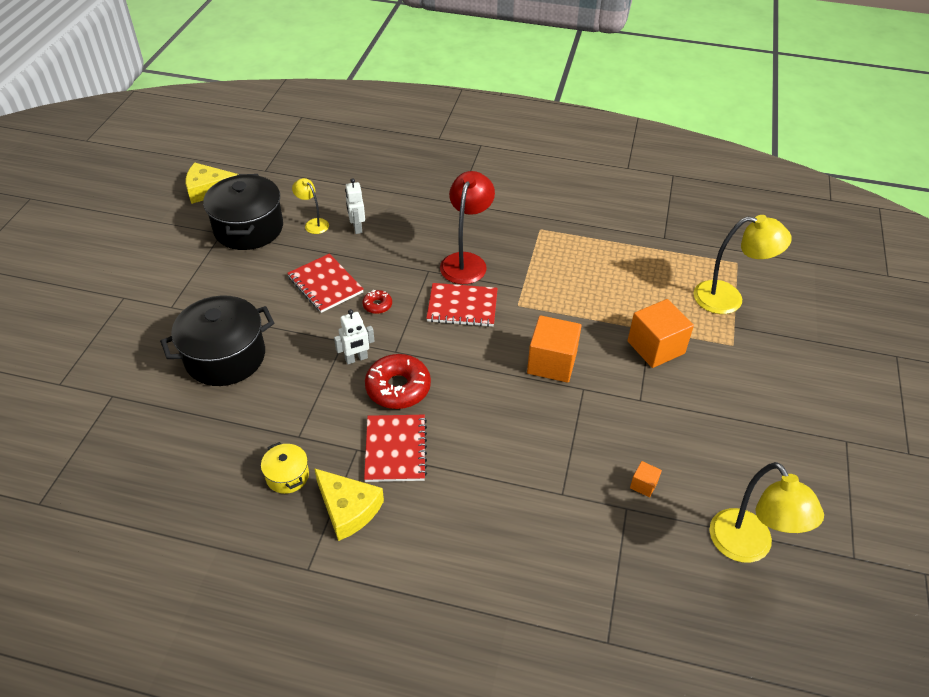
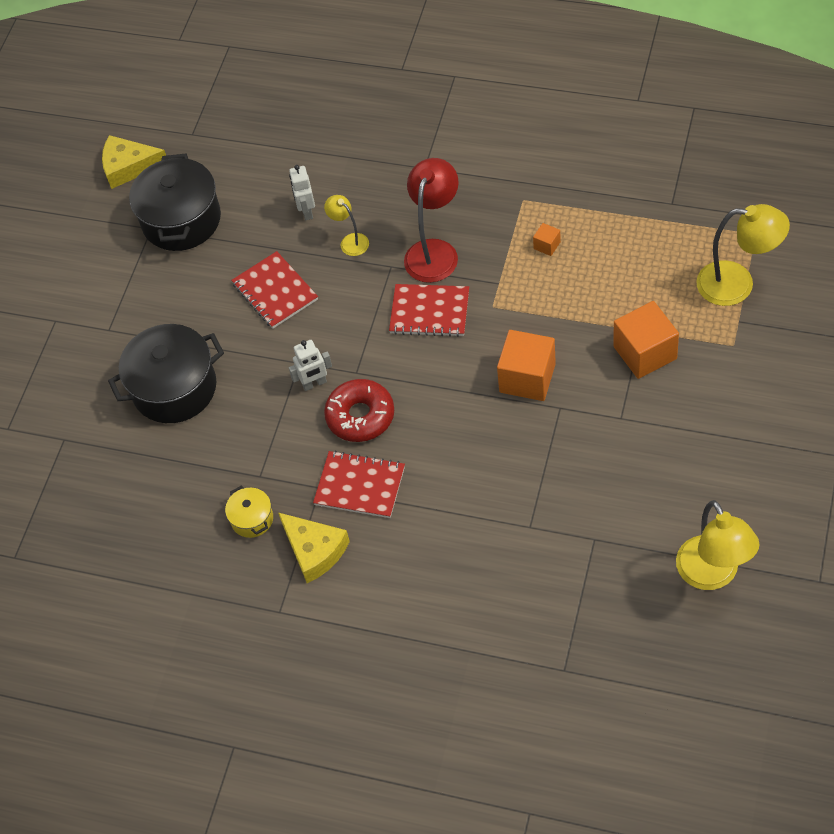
camera: 10 degrees right, 10 degrees up
(313, 223) = (255, 209): yellow lamp -> yellow lamp (350, 241)
(377, 305) = (334, 315): red donut -> none
(395, 449) = (360, 486): red notebook -> red notebook turned 75 degrees counterclockwise
(643, 485) = (614, 514): orange cube -> orange cube (547, 245)

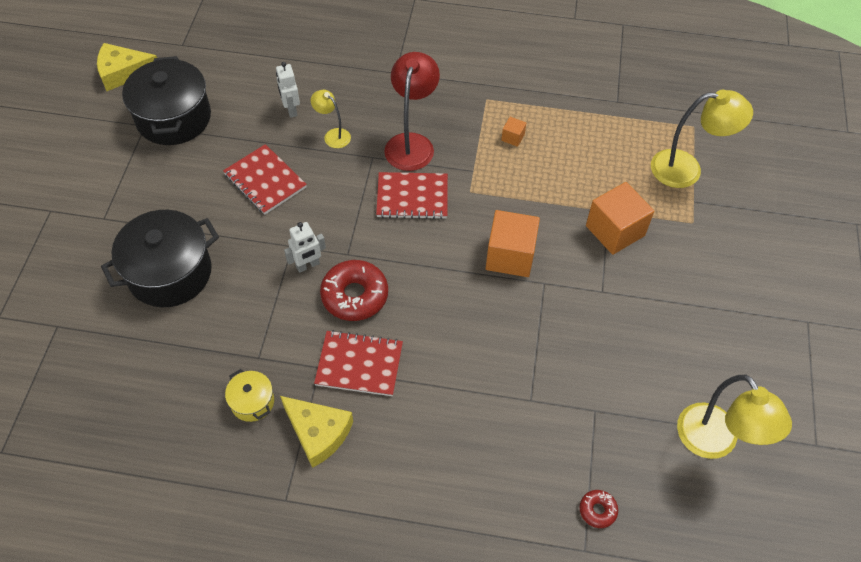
camera: 15 degrees left, 0 degrees up
(582, 634) = (597, 510): none -> red donut

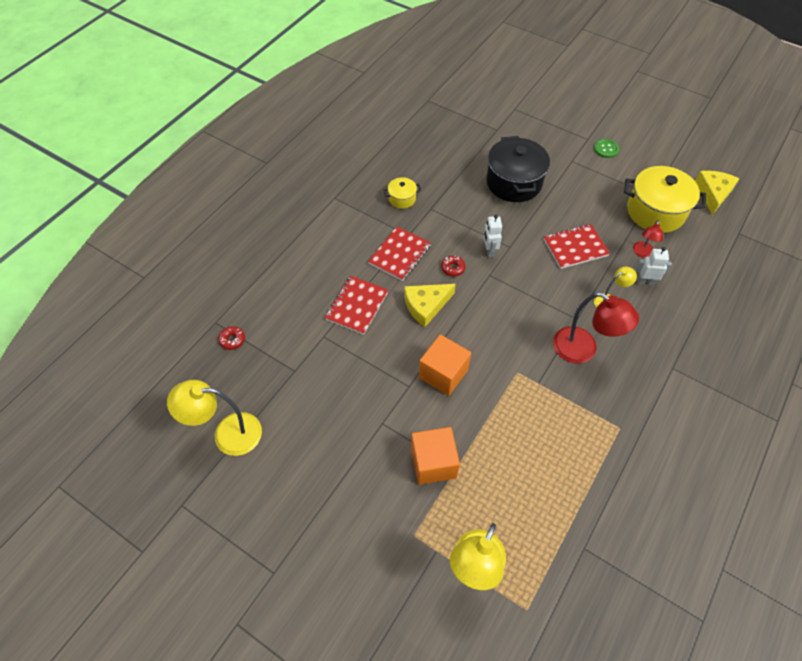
camera: 115 degrees right, 0 degrees up
(67, 186) = (606, 149): none -> green button
(174, 118) = (655, 212): black pot -> yellow pot
(248, 119) = (642, 253): none -> red lamp
(318, 433) = (365, 222): yellow cheese -> yellow cheese (426, 306)
(354, 295) = (453, 268): red donut -> red donut, size x0.50
(412, 197) = (526, 331): red notebook -> red notebook (357, 306)
(513, 137) = (565, 429): orange cube -> none

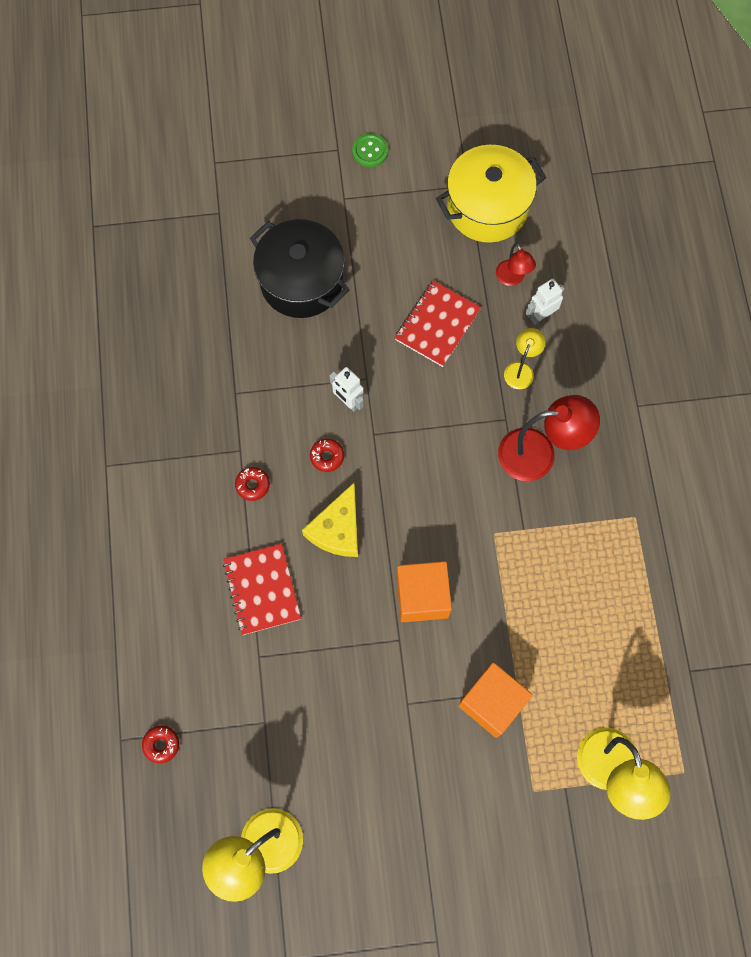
camera: 40 degrees left, 15 degrees up
(399, 254) = (252, 485): red notebook -> red donut
(402, 199) = (189, 405): yellow pot -> none
(713, 194) = (530, 135): yellow cheese -> none

